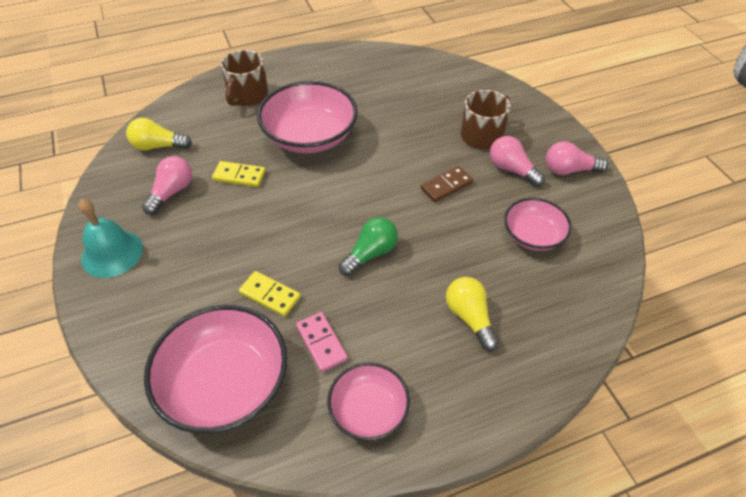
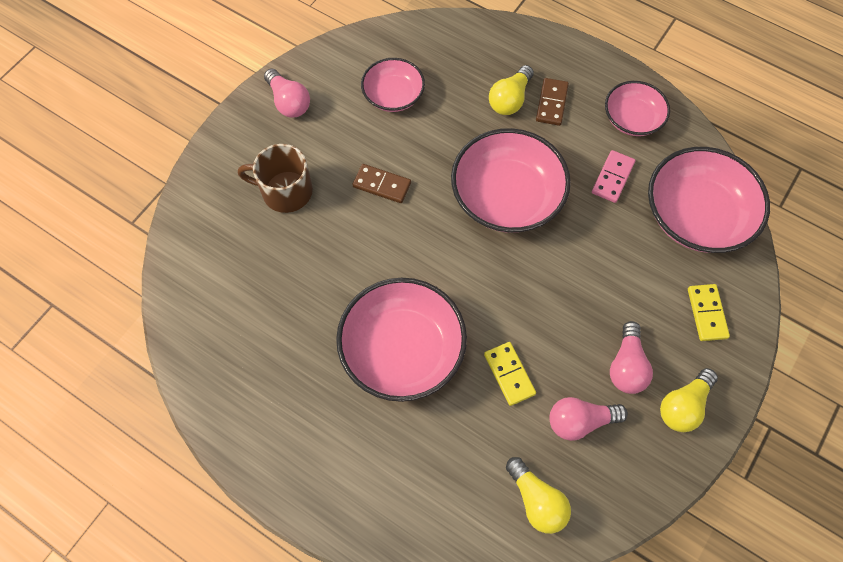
camera: 125 degrees left, 15 degrees up
(112, 253) = (683, 406): turquoise bell -> yellow light bulb
(247, 95) = (383, 475): brown mug -> none
(270, 295) = (607, 242): yellow domino -> yellow domino (706, 313)
(370, 253) = (506, 197): green light bulb -> pink bowl
(440, 349) = (552, 103): none -> brown domino
(511, 169) = (320, 145): pink light bulb -> pink light bulb (626, 366)

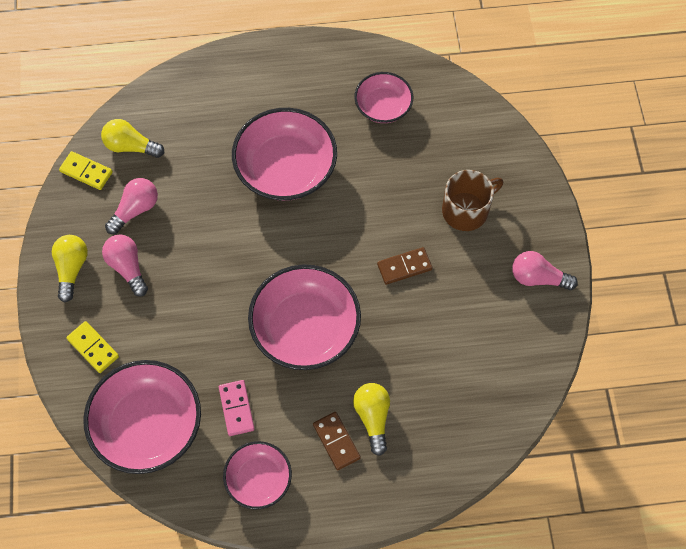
camera: 140 degrees right, 0 degrees up
(393, 95) = (466, 346): pink bowl -> pink bowl (383, 106)
(509, 374) = (203, 205): yellow domino -> yellow domino (86, 172)

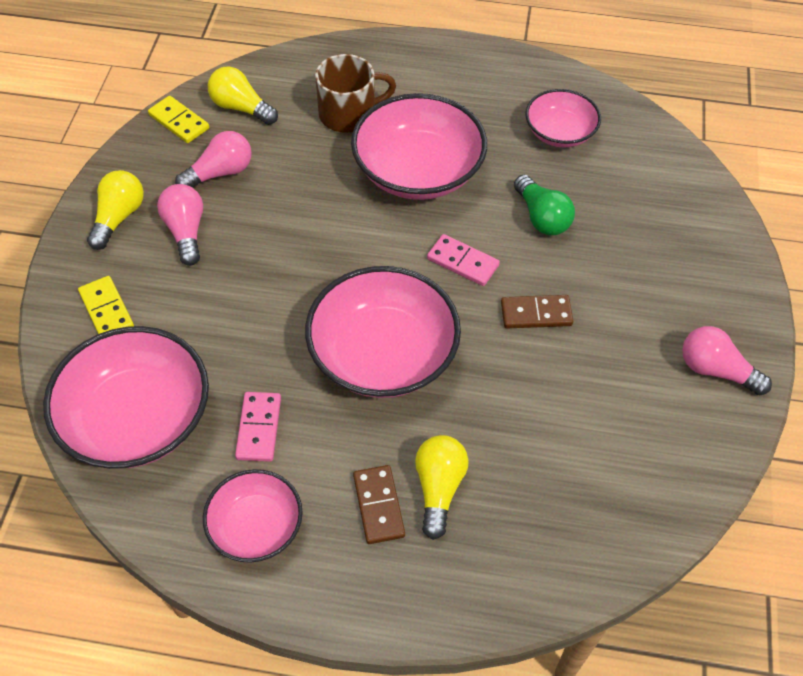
camera: 15 degrees right, 10 degrees down
(341, 239) = (462, 262): none -> pink domino
(388, 185) = (541, 217): none -> green light bulb
(466, 210) = (636, 268): brown mug -> brown mug (348, 114)

